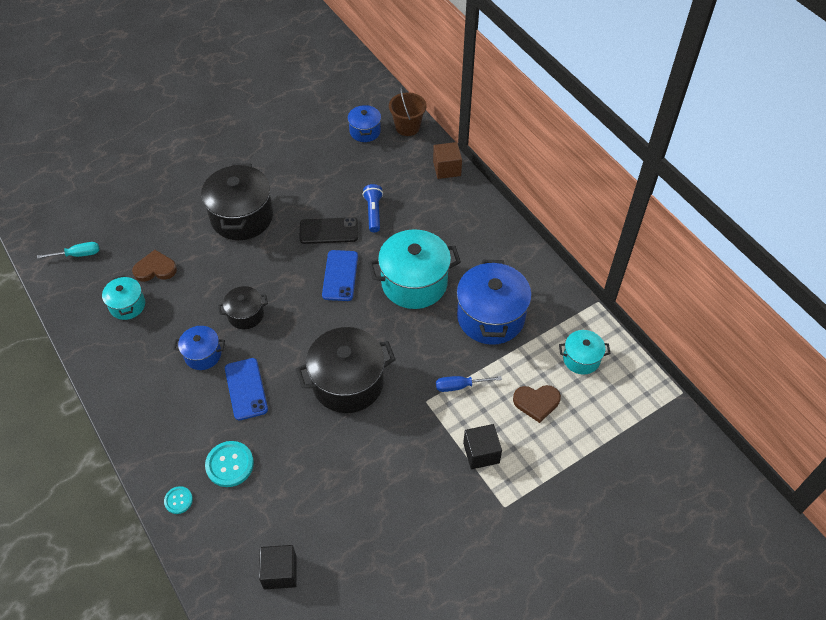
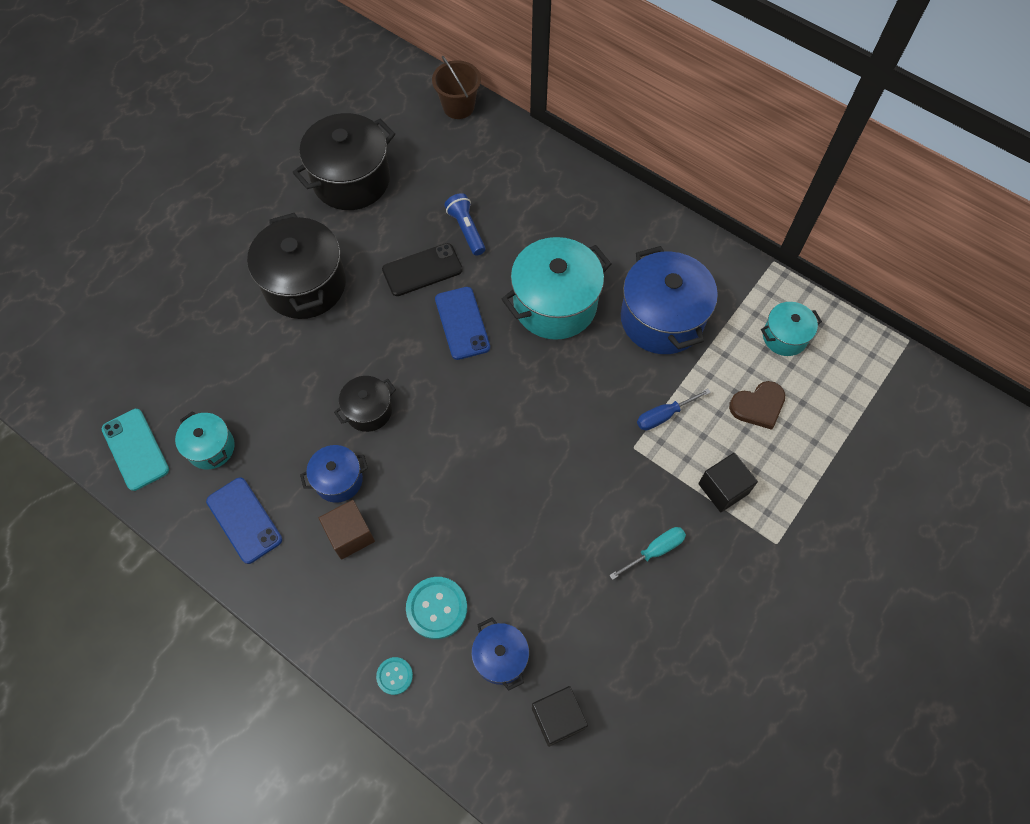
camera: 20 degrees left, 10 degrees up
(77, 254) = (112, 401): turquoise screwdriver -> turquoise screwdriver (654, 551)
(77, 291) = (135, 449): none -> turquoise phone
(155, 268) = (224, 387): brown heart -> none
(246, 389) = (413, 505): blue phone -> blue phone (244, 520)
(348, 383) = (532, 456): black pot -> black pot (351, 180)
(365, 131) = (408, 127): blue pot -> blue pot (500, 657)
(447, 169) = (529, 147): brown cube -> brown cube (350, 535)

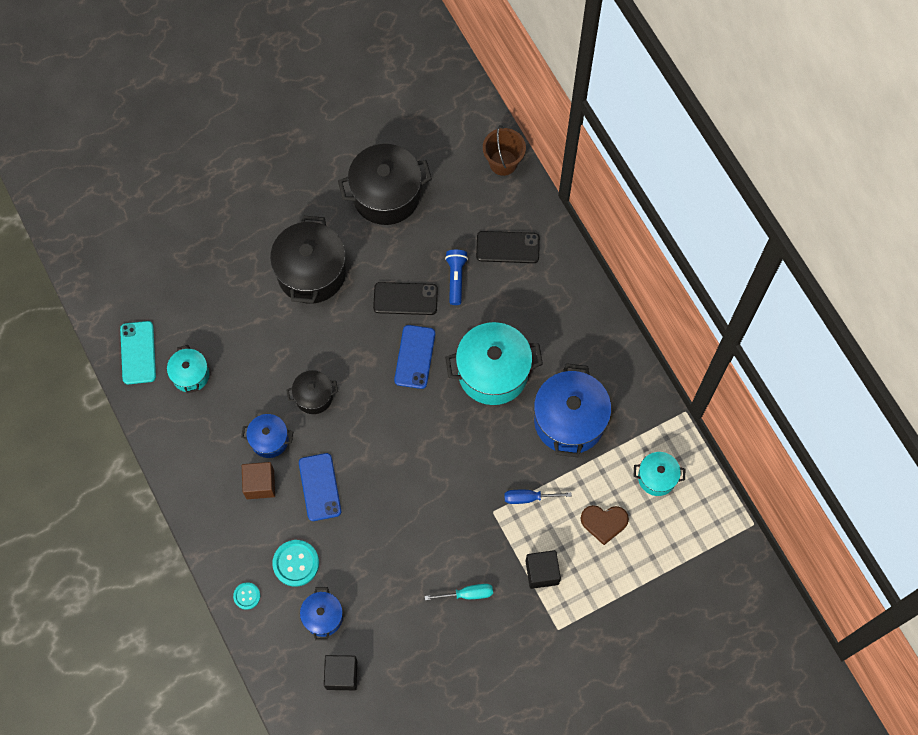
camera: 25 degrees right, 5 degrees up
(244, 520) = (192, 440): blue phone -> blue phone (320, 487)
(505, 180) = (507, 247): none -> black phone

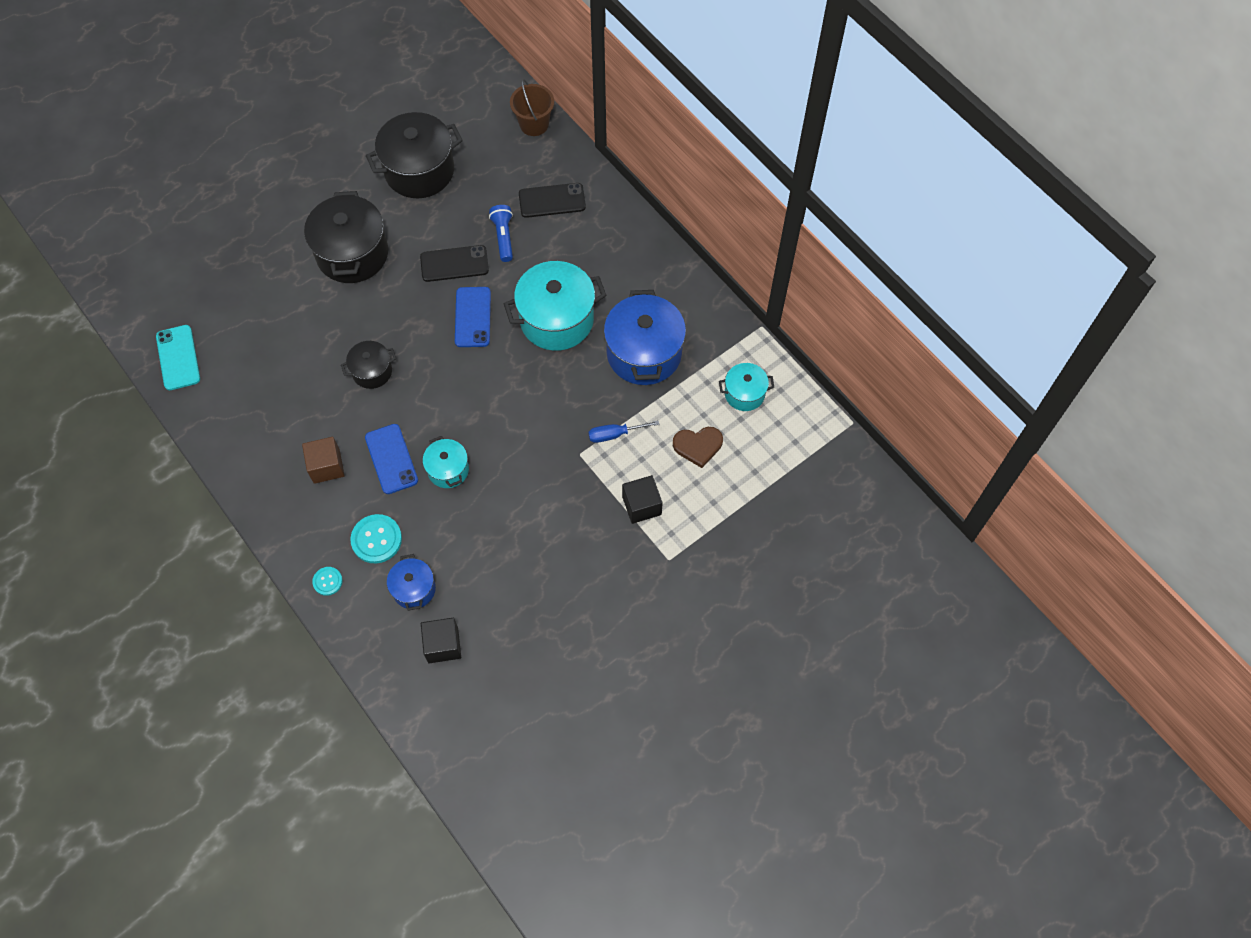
camera: 10 degrees left, 5 degrees down
(190, 375) = (237, 371): turquoise pot -> turquoise pot (448, 470)
(269, 440) = (330, 421): blue pot -> none
(467, 594) = (566, 540): turquoise screwdriver -> none

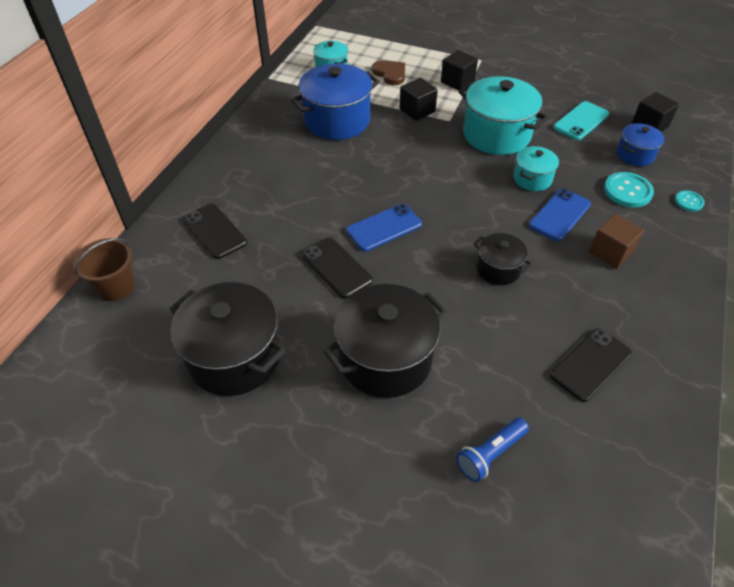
camera: 120 degrees left, 15 degrees down
(178, 358) = (646, 452): turquoise phone -> turquoise phone (581, 121)
(253, 373) = (590, 364): none -> black phone
(503, 237) = (280, 246): blue flashlight -> blue flashlight (490, 454)
(557, 319) = (344, 176): turquoise pot -> turquoise pot (496, 135)
(615, 434) = (417, 110): blue screwdriver -> black cube

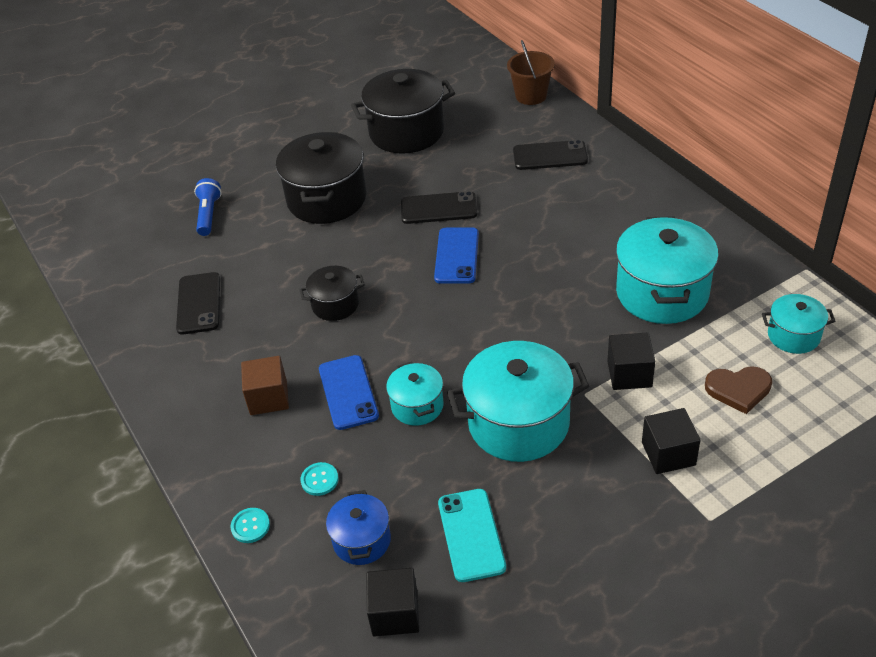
camera: 130 degrees right, 5 degrees down
(337, 121) = (662, 293): blue pot -> turquoise pot
(627, 191) = (319, 480): turquoise button -> turquoise button, size x0.57

